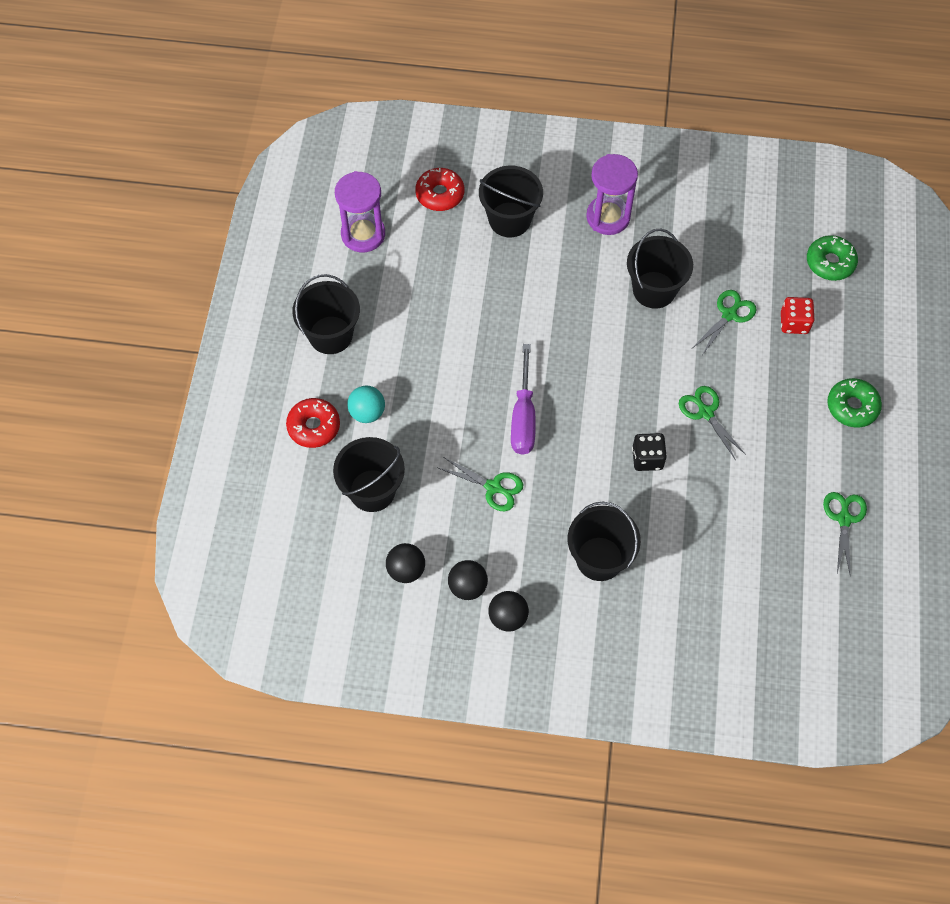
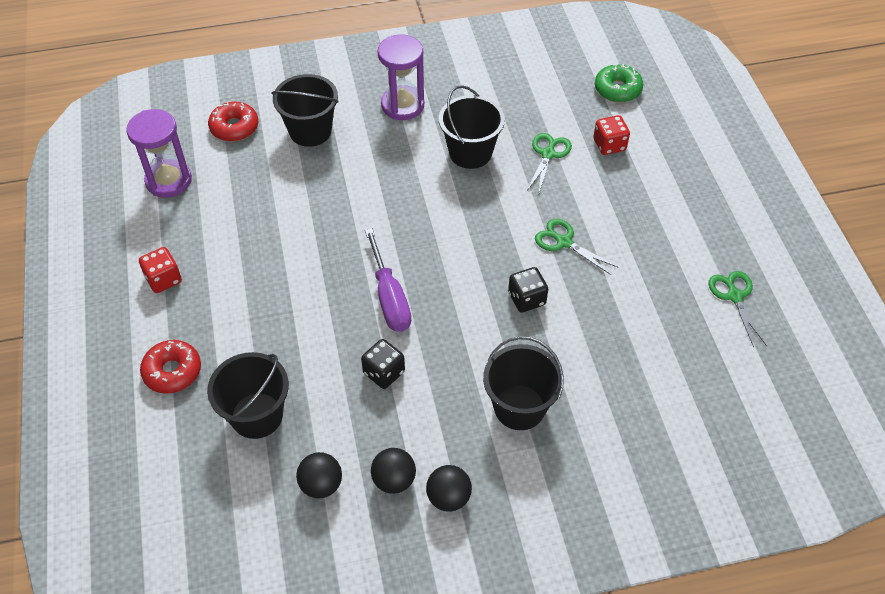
camera: 20 degrees left, 10 degrees down
(330, 335) = (163, 279): black bucket -> red dice
(367, 412) = (226, 341): turquoise ball -> none
(493, 487) = (384, 372): green scissors -> black dice
(852, 407) = (694, 198): green donut -> none

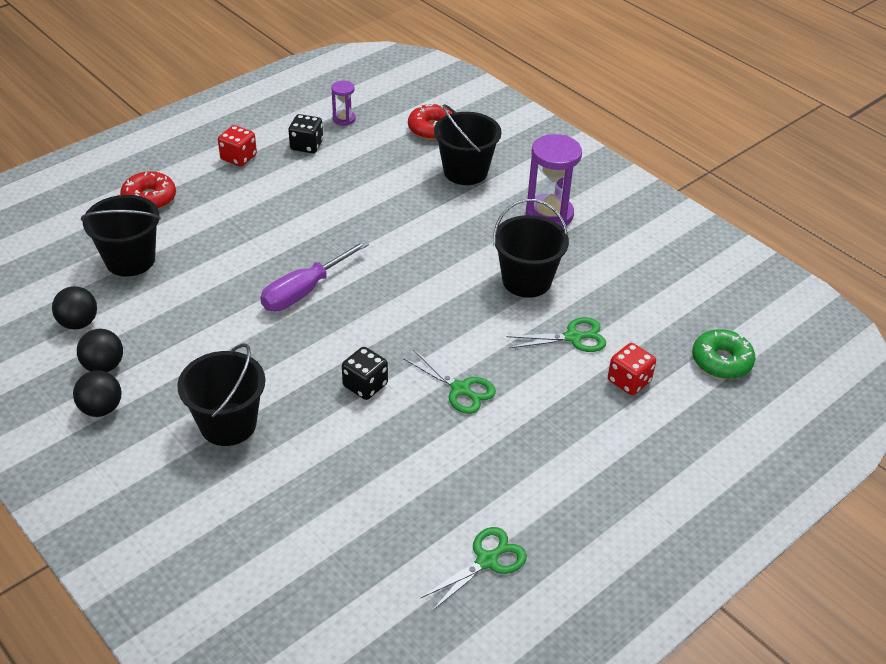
camera: 60 degrees right, 10 degrees down
(168, 181) = (344, 119): purple hourglass -> purple hourglass, size x0.52
(384, 372) = (217, 318): black dice -> black dice (306, 145)
(564, 242) = (460, 389): green scissors -> green scissors turned 120 degrees clockwise

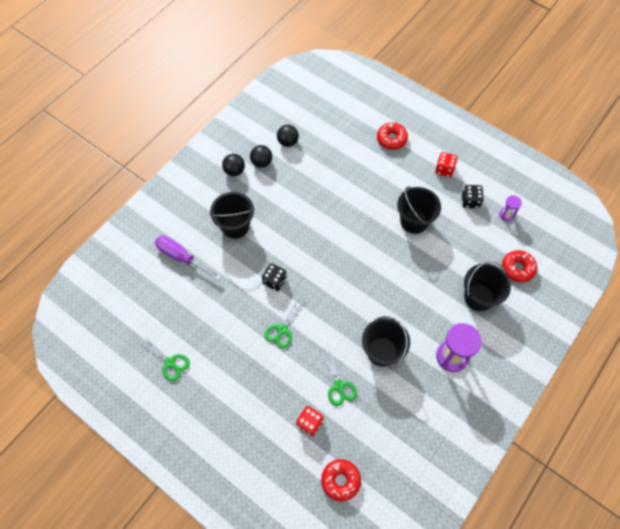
camera: 80 degrees right, 20 degrees up
(130, 260) = (339, 147): black bucket -> black bucket (414, 221)
(305, 291) = (339, 234): purple screwdriver -> purple screwdriver (181, 257)
(721, 361) = (340, 480): green donut -> red donut

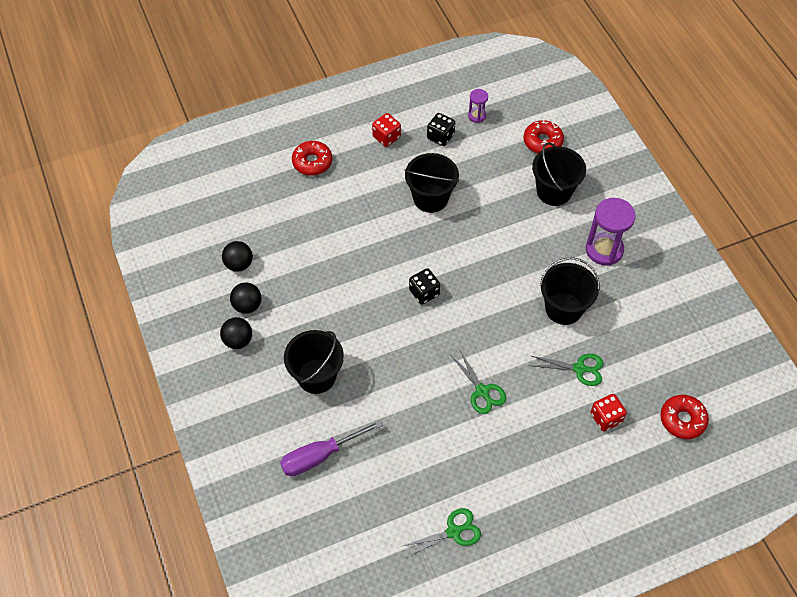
camera: 60 degrees left, 5 degrees down
(274, 281) = (417, 369): black dice -> black dice (424, 292)

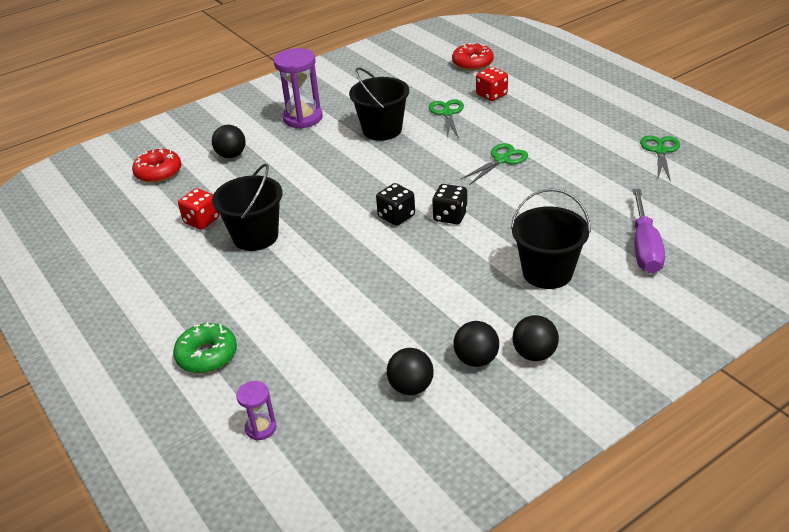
camera: 100 degrees left, 20 degrees down
(312, 162) = (207, 355): red donut -> green donut
(320, 456) = (644, 247): purple screwdriver -> purple screwdriver turned 45 degrees clockwise
(386, 137) = (155, 292): red dice -> red dice (201, 220)
(440, 136) = (153, 246): black dice -> black dice (450, 216)
(453, 532) = (660, 151): green scissors -> green scissors turned 45 degrees clockwise
(477, 116) = (116, 224): purple hourglass -> purple hourglass (261, 428)
(554, 191) = (231, 155): black bucket -> black ball

